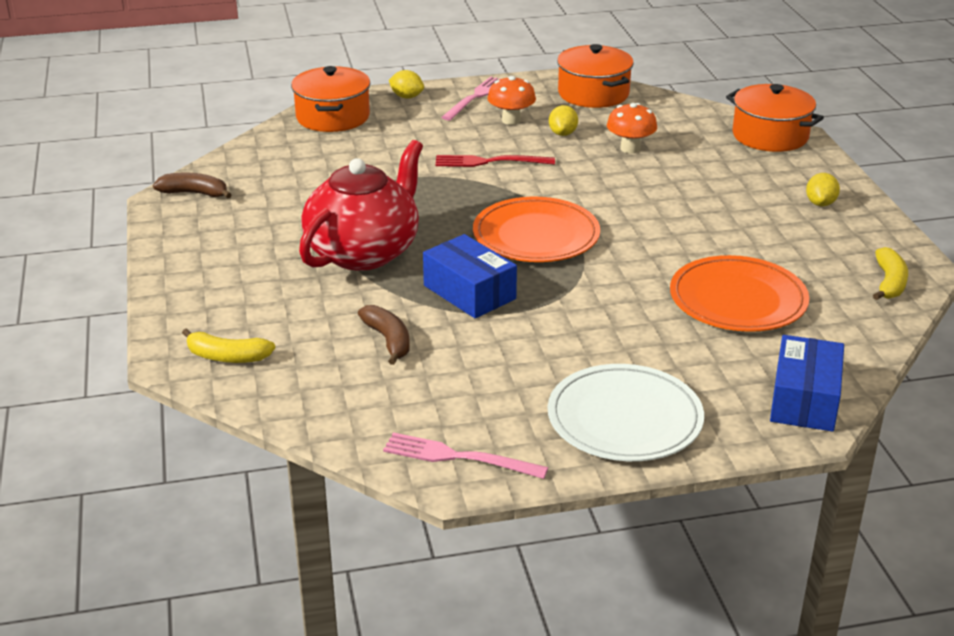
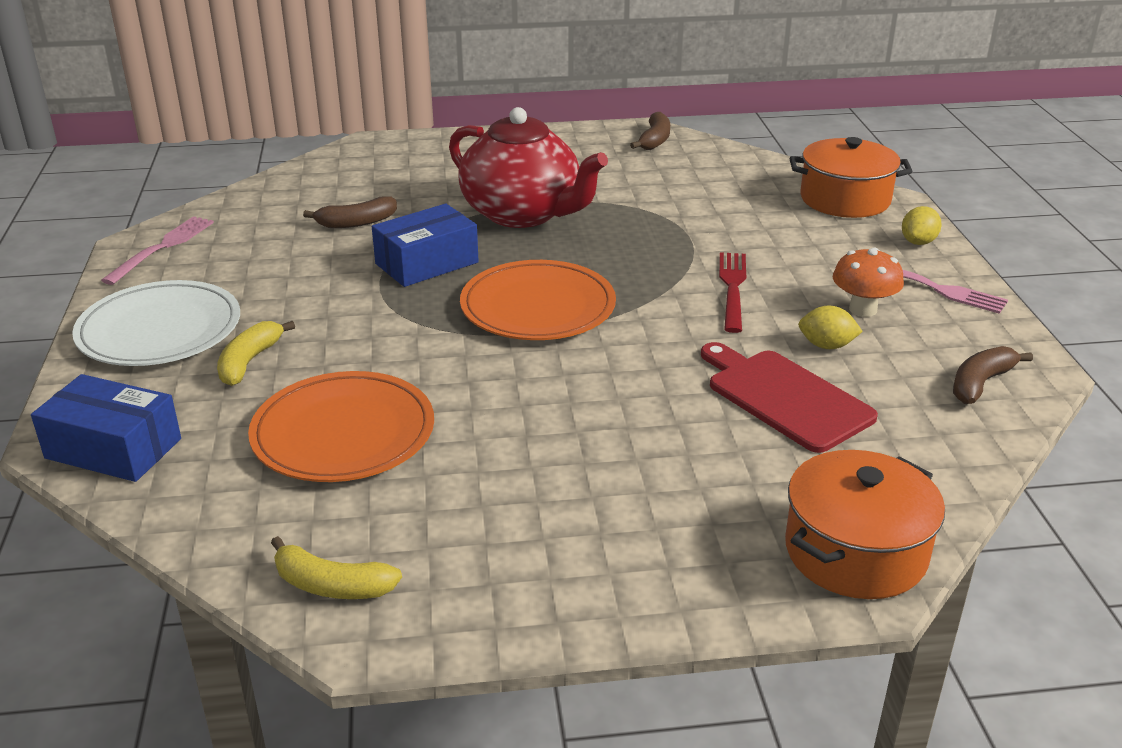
camera: 95 degrees right, 0 degrees up
(227, 357) = (364, 161): yellow banana -> yellow banana (249, 361)
(593, 94) = (980, 383): orange pot -> brown banana
(630, 148) = (784, 397): orange mushroom -> red cutting board
(820, 203) = (595, 563): yellow lemon -> none

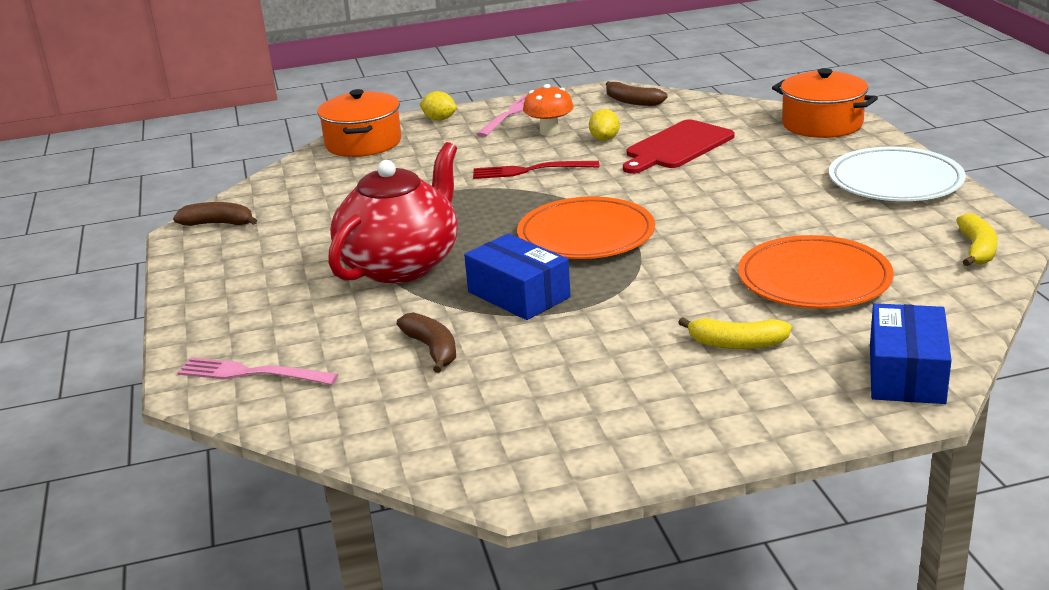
camera: 95 degrees left, 5 degrees down
(159, 330) = (705, 409): white plate -> white plate (895, 181)
(163, 247) = (517, 465): pink fork -> pink fork (250, 373)

